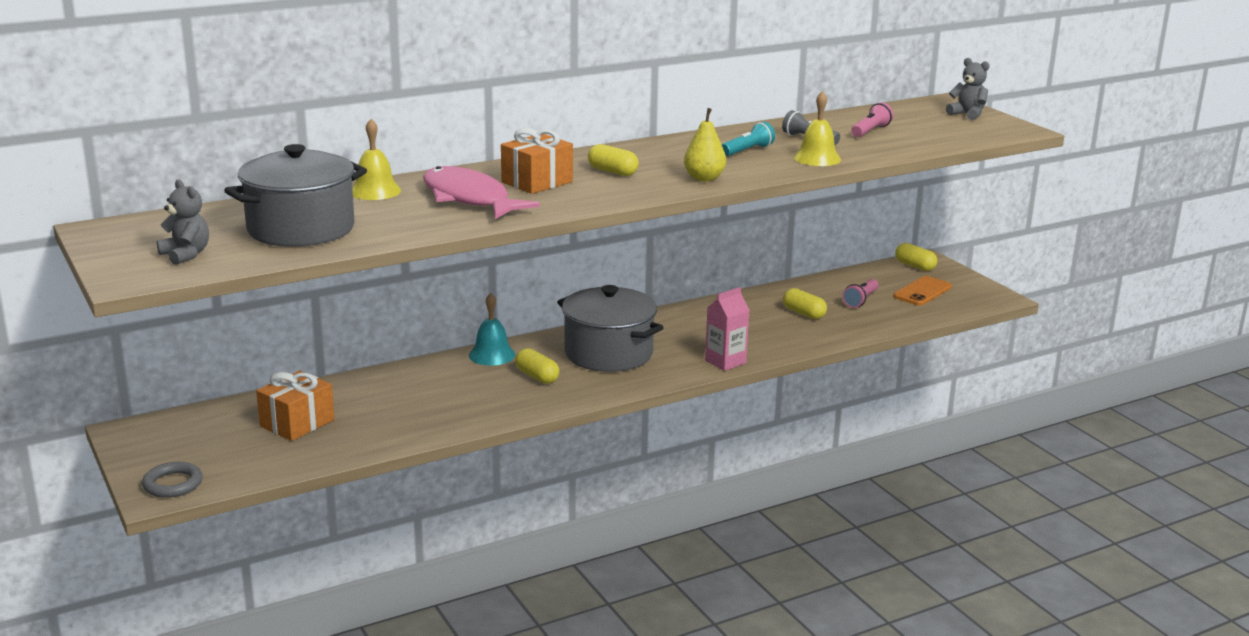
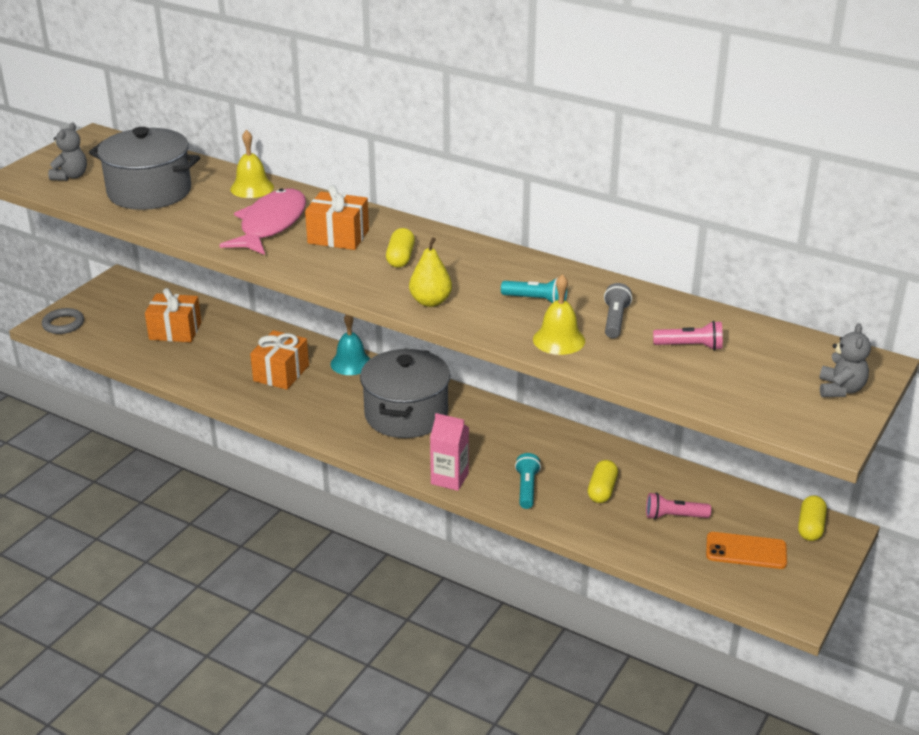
camera: 60 degrees right, 10 degrees up
(462, 389) = (281, 373): none -> orange gift
(537, 376) = (332, 397): yellow capsule -> none
(771, 337) = (526, 488): none -> turquoise flashlight

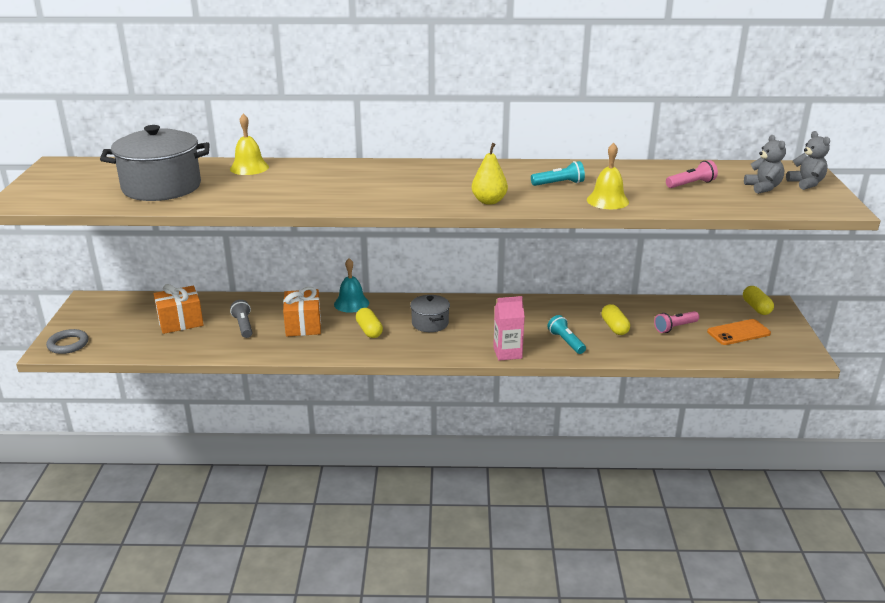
camera: 30 degrees left, 5 degrees down
(71, 176) = (71, 192): grey teddy bear -> grey teddy bear (763, 188)
(271, 225) = (298, 185): pink fish -> none
(338, 236) = (363, 181): orange gift -> none
(400, 258) = (429, 183): yellow capsule -> yellow capsule (369, 330)
(406, 414) = (430, 323): grey pot -> grey pot, size x0.53
(615, 320) = (625, 182): grey flashlight -> grey flashlight (243, 326)

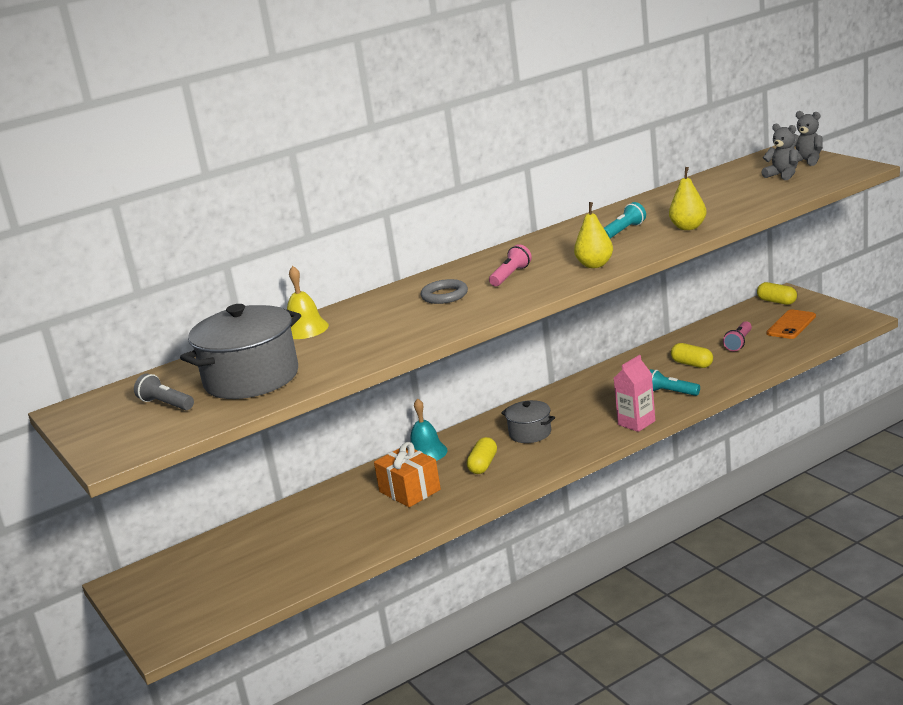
camera: 30 degrees left, 5 degrees down
(68, 344) = (176, 628): grey ring -> grey ring (444, 295)
(180, 321) = (271, 549): orange gift -> none
(243, 326) = (348, 520): grey flashlight -> grey flashlight (166, 404)
(369, 330) = (483, 465): yellow capsule -> yellow capsule turned 75 degrees clockwise
(607, 201) = (688, 227): yellow bell -> yellow pear
(691, 184) = (726, 192): pink flashlight -> pink flashlight (510, 275)

